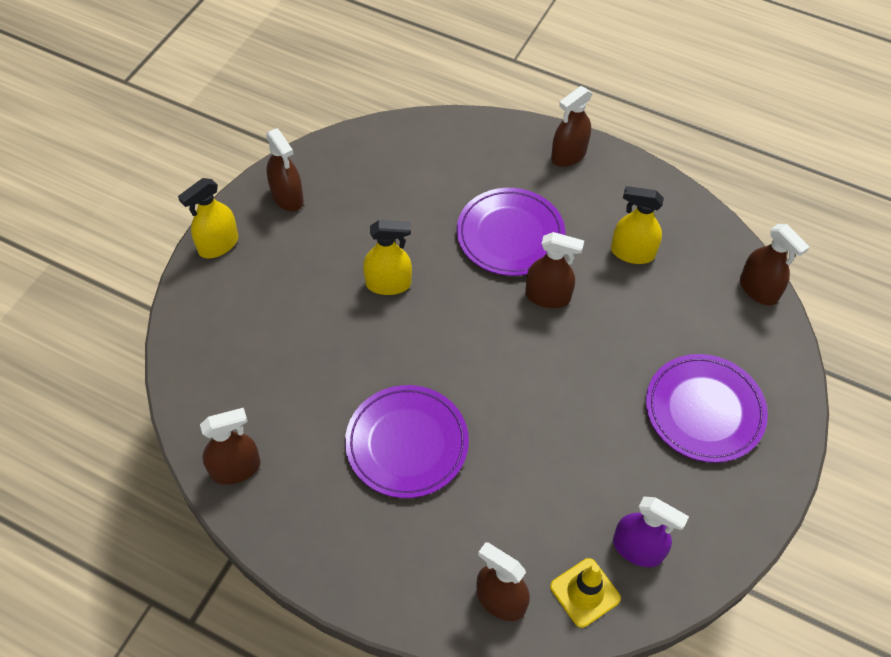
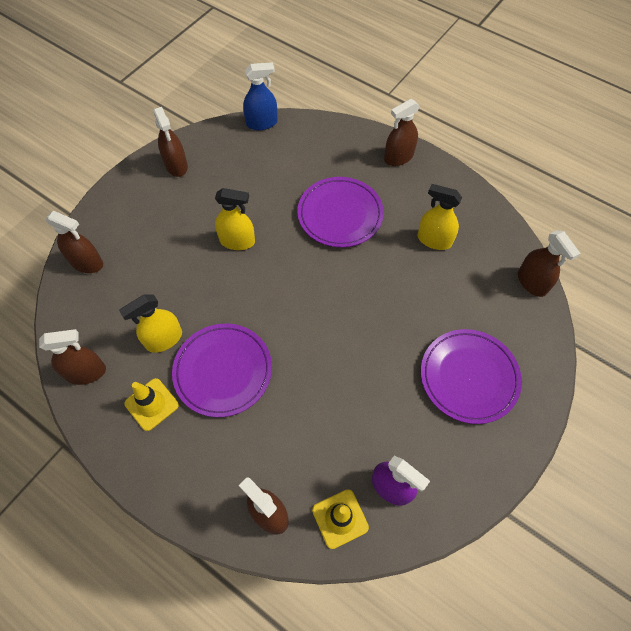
camera: 10 degrees right, 5 degrees up
(218, 245) = (116, 195): yellow spray bottle -> yellow spray bottle (164, 339)
(327, 495) = (151, 404): none -> yellow traffic cone
(386, 130) = (262, 123): none -> blue spray bottle
(547, 296) = (359, 266): brown spray bottle -> brown spray bottle (87, 263)

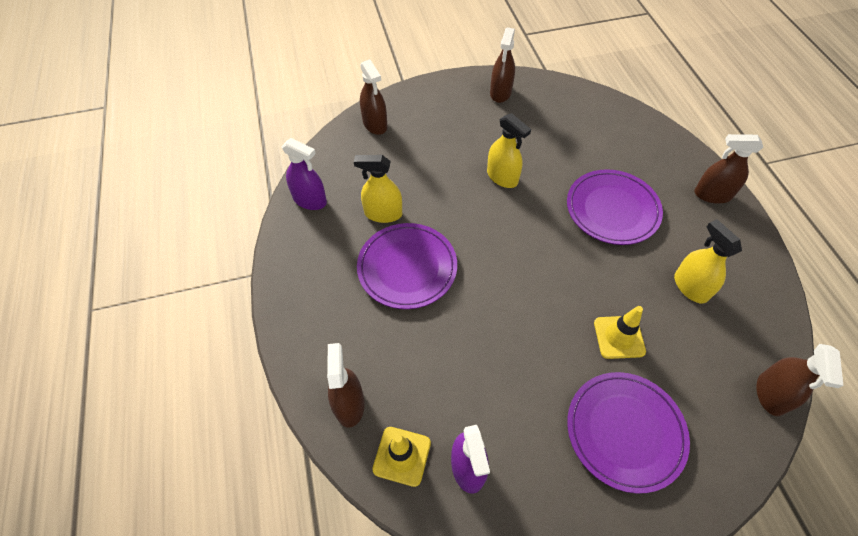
camera: 40 degrees right, 5 degrees down
(86, 372) = (310, 200): brown spray bottle -> purple spray bottle
(151, 404) = (334, 254): yellow traffic cone -> yellow traffic cone (619, 337)
(262, 123) = (601, 98): blue spray bottle -> none

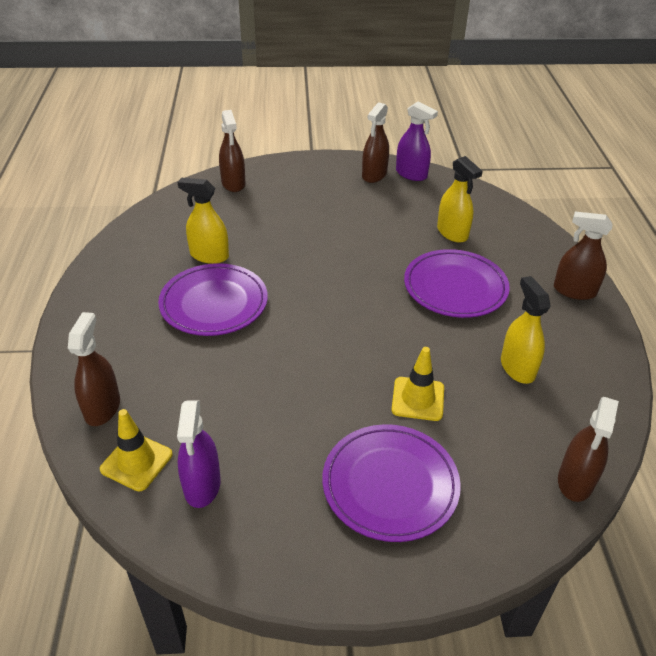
camera: 10 degrees right, 15 degrees down
(310, 200) = (140, 234): purple spray bottle -> purple spray bottle (411, 174)
(502, 177) = (346, 243): yellow spray bottle -> yellow spray bottle (452, 233)

